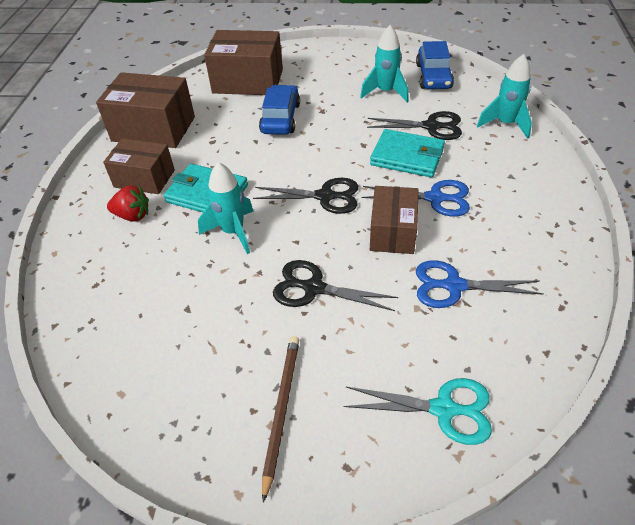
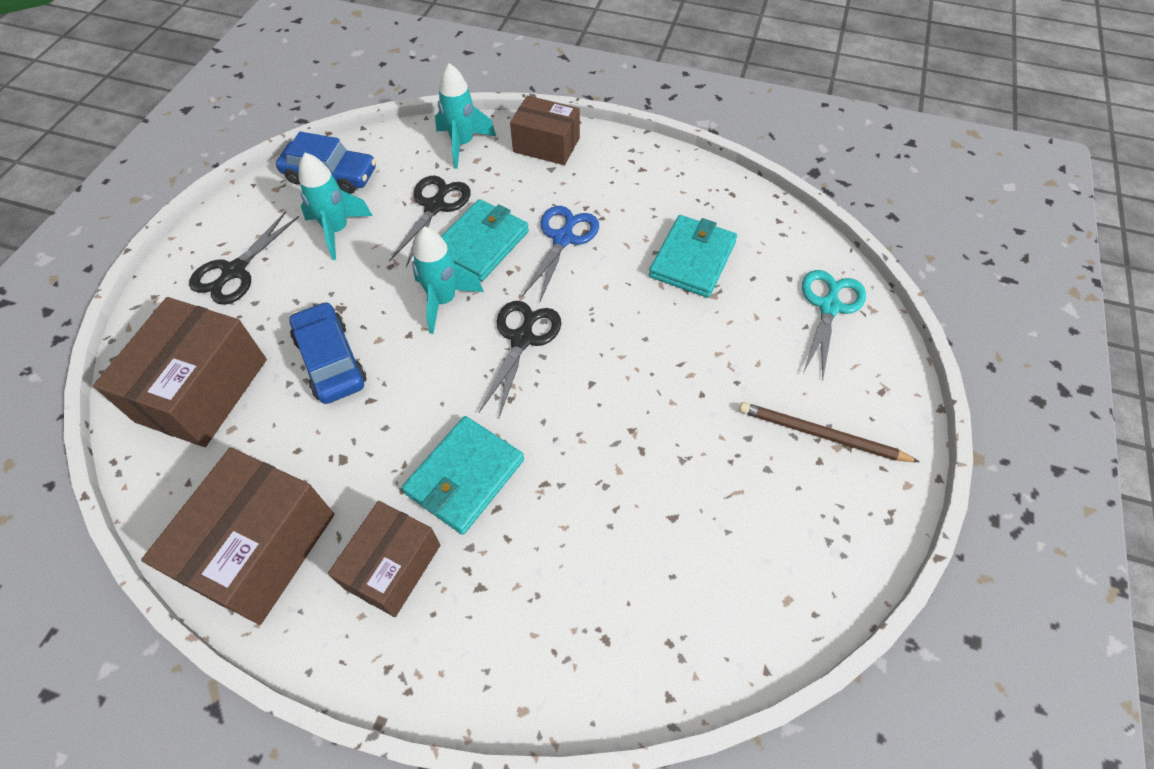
camera: 80 degrees left, 10 degrees up
(133, 216) = (476, 585): red strawberry -> none
(233, 232) = (554, 451): turquoise rocket -> turquoise rocket (443, 301)
(280, 118) = (331, 360): blue car -> blue car turned 45 degrees clockwise
(313, 288) = (669, 379): black scissors -> black scissors (234, 271)
(392, 232) = (604, 288): brown box -> brown box (546, 145)
(454, 286) = (692, 259): blue scissors -> turquoise wallet

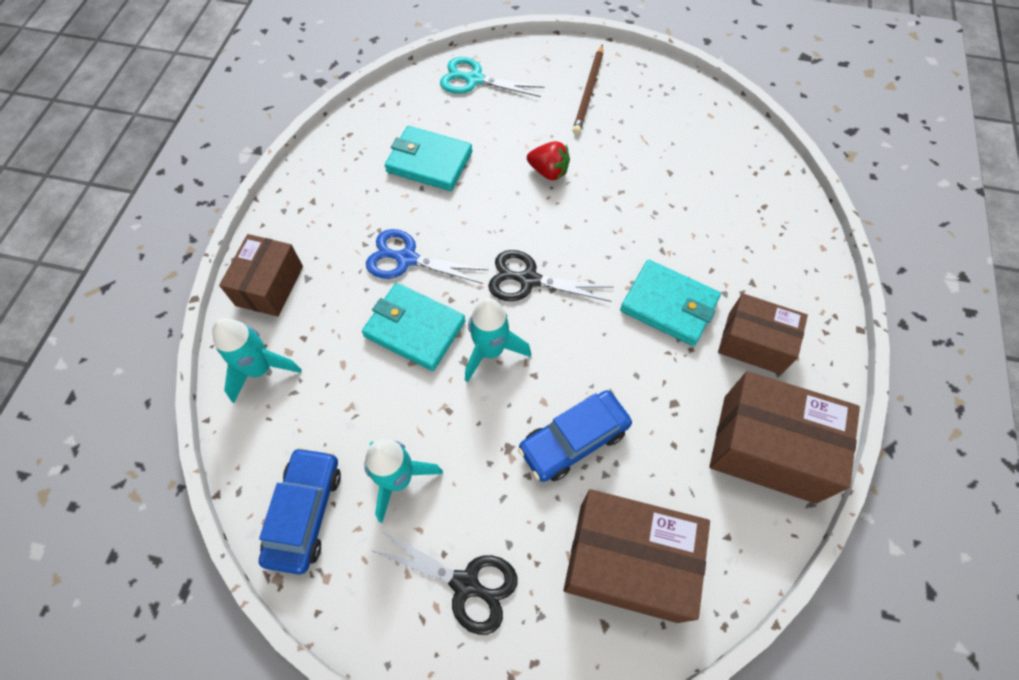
camera: 95 degrees left, 5 degrees up
(435, 206) = (361, 382): black scissors -> none
(676, 373) = (548, 172): none -> red strawberry

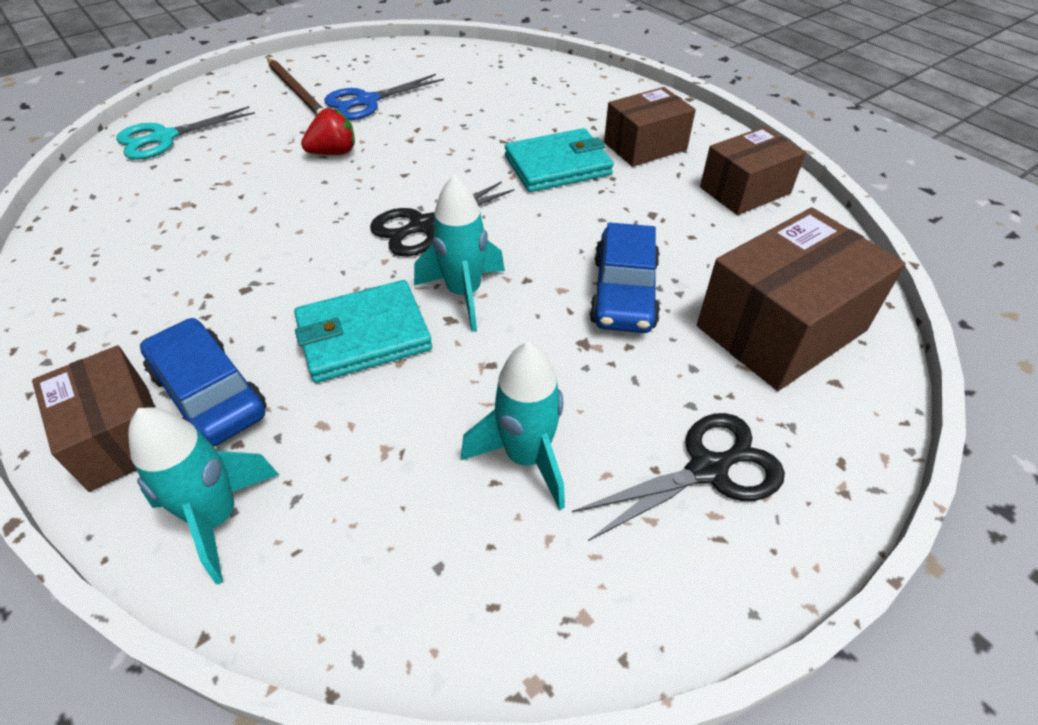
camera: 50 degrees left, 15 degrees down
(305, 512) = (472, 587): blue car -> blue car (209, 393)
(406, 259) = (275, 294): blue scissors -> blue scissors (367, 101)
(429, 162) = (196, 214): turquoise wallet -> none
(768, 448) = (745, 190): brown box -> brown box, size x0.65

